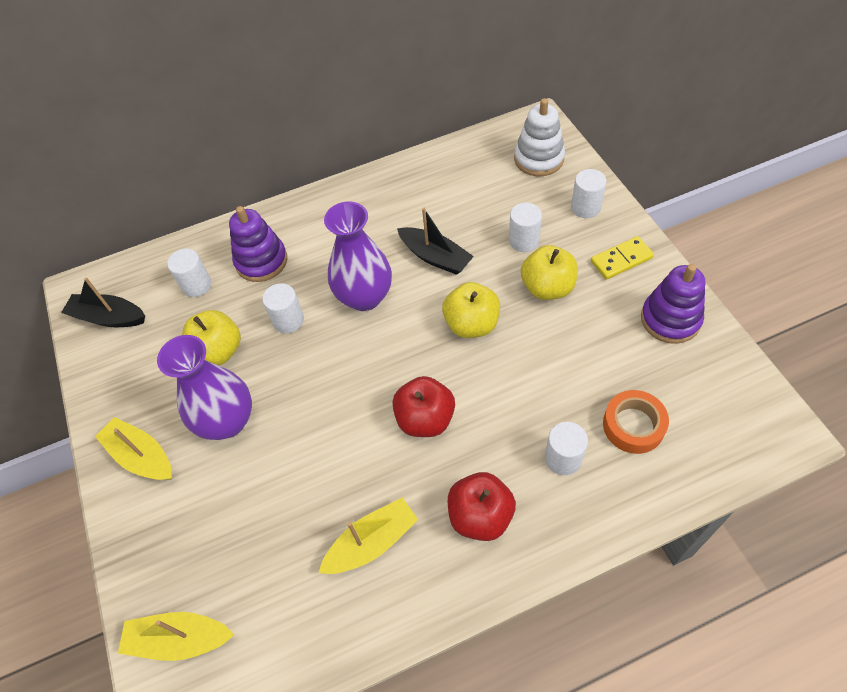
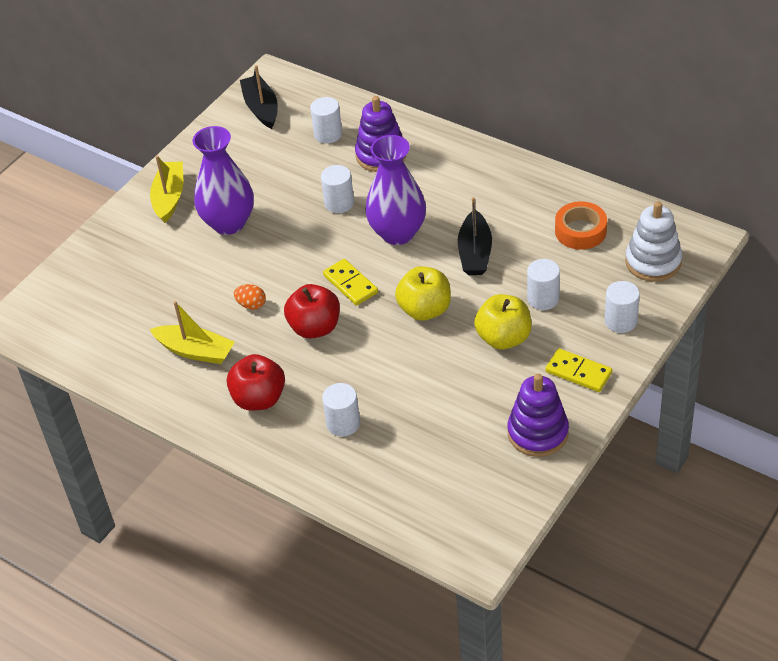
camera: 55 degrees right, 10 degrees down
(179, 639) = (64, 295): yellow boat -> none
(218, 351) = (281, 183): yellow apple -> none
(352, 458) = (251, 305): none -> orange egg
(395, 363) = (350, 284): none -> yellow domino
(633, 425) = (407, 453): orange tape -> orange tape (580, 231)

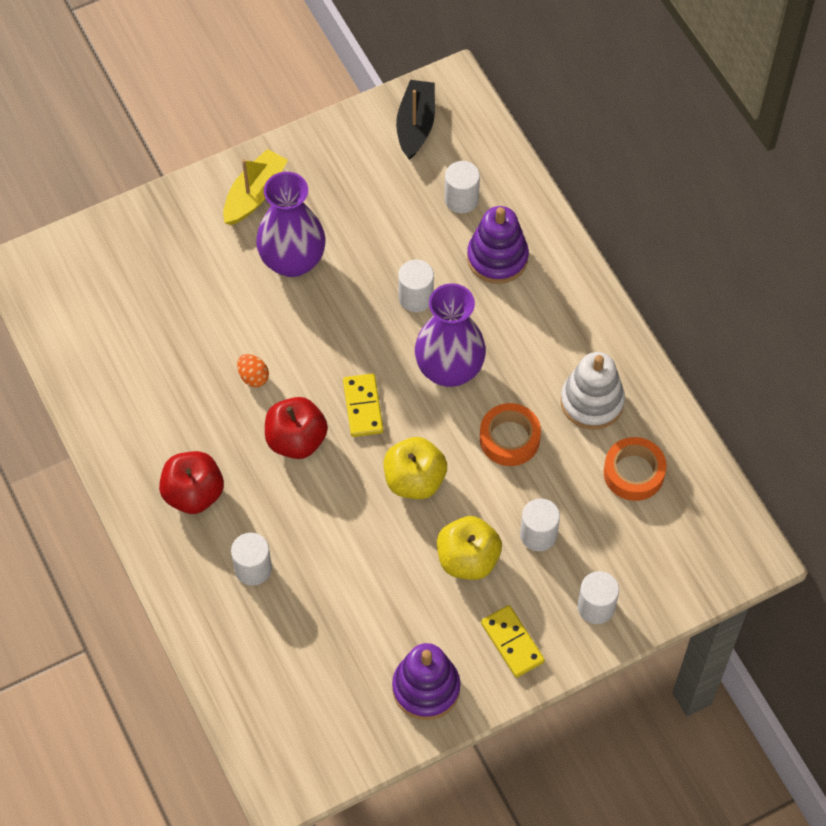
camera: 25 degrees right, 15 degrees up
(195, 351) = (168, 402): yellow boat -> none
(475, 253) = (509, 438): black boat -> orange tape
(653, 262) = (680, 554): white stacking toy -> white stacking toy (592, 402)

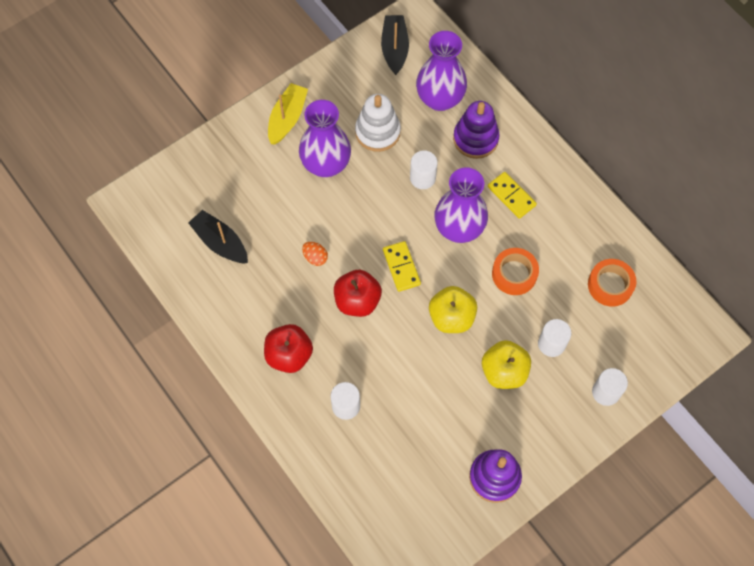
camera: 10 degrees left, 5 degrees up
(135, 339) = (220, 242): none -> black boat
(461, 199) = (440, 99): white cylinder -> purple vase
(512, 642) = (550, 430): yellow domino -> yellow domino (511, 196)
(592, 402) = (568, 236): white stacking toy -> white stacking toy (377, 132)

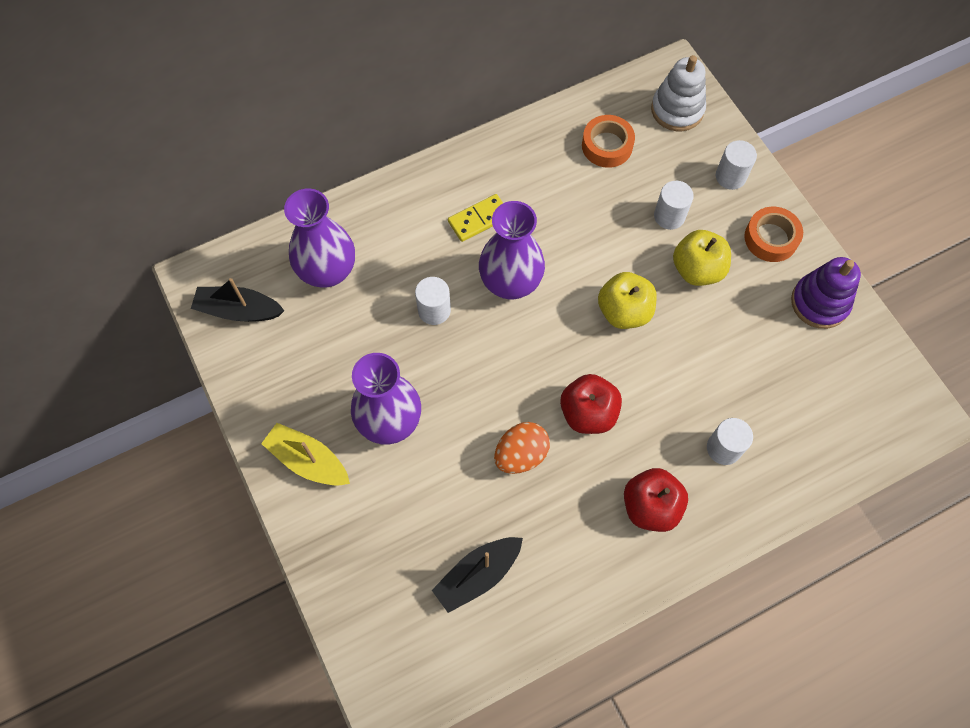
camera: 80 degrees left, 0 degrees up
(315, 257) = (521, 455): orange egg -> orange egg, size x1.65
(377, 132) = (357, 351): white stacking toy -> white stacking toy (677, 110)
(401, 267) = (551, 355): yellow domino -> none
(475, 139) = (393, 242): purple stacking toy -> none
(514, 274) = (579, 236): orange tape -> orange tape (771, 238)

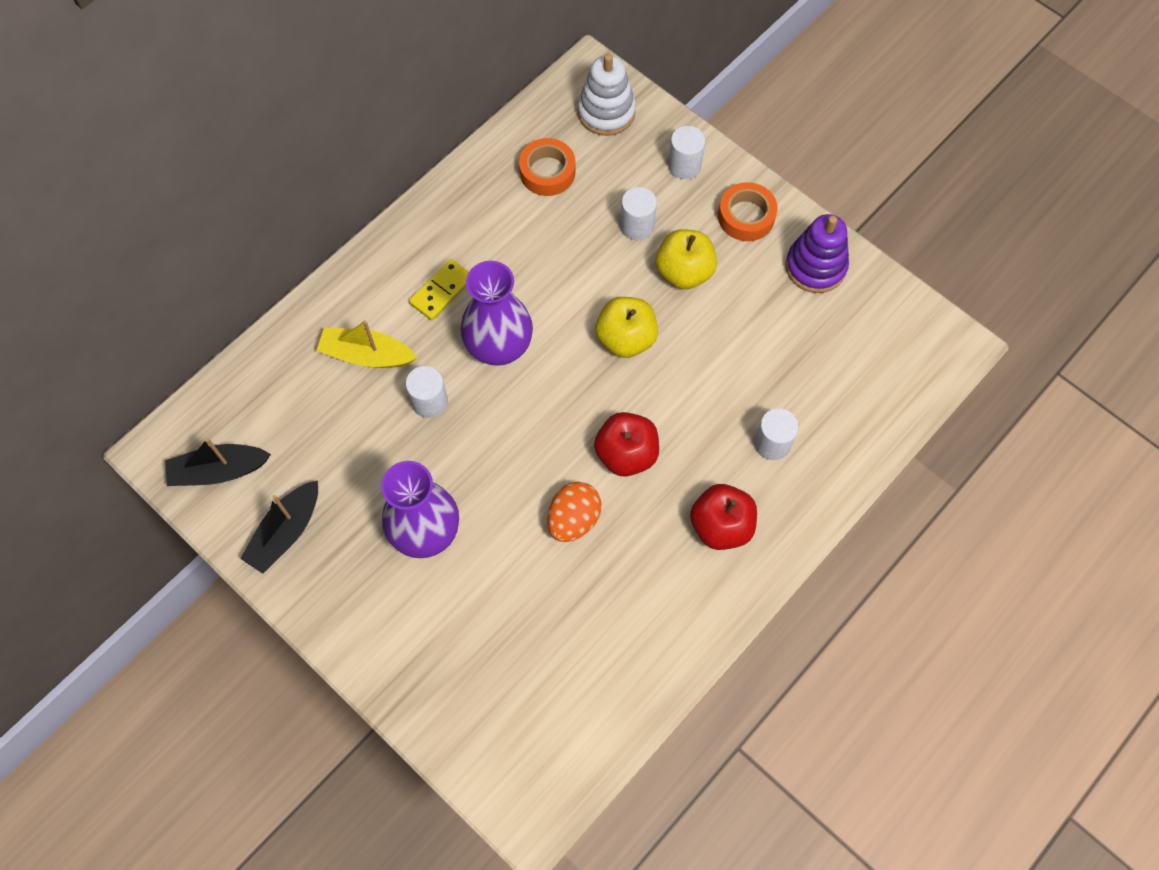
camera: 20 degrees left, 0 degrees up
(308, 460) = (355, 602): yellow boat -> yellow boat (367, 355)
(328, 271) = (300, 398): purple vase -> none
(478, 575) = (574, 655): black boat -> black boat (286, 532)

